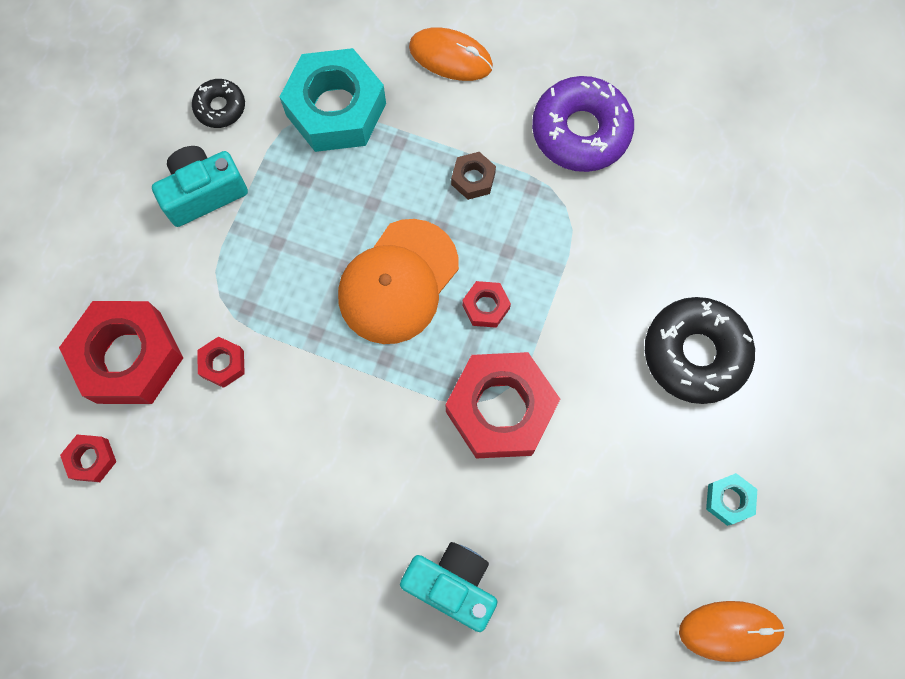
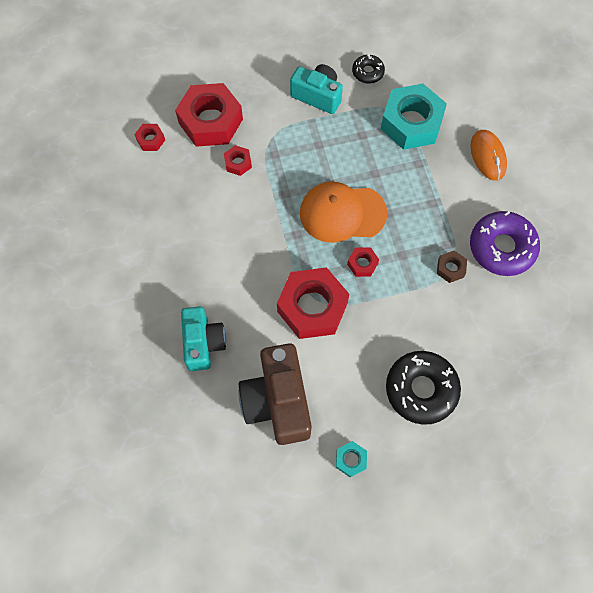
camera: 55 degrees right, 5 degrees down
(473, 179) = (428, 212): brown nut -> brown nut (450, 268)
(597, 540) = (278, 401): none -> brown camera
(730, 630) = (278, 505): orange mouse -> none

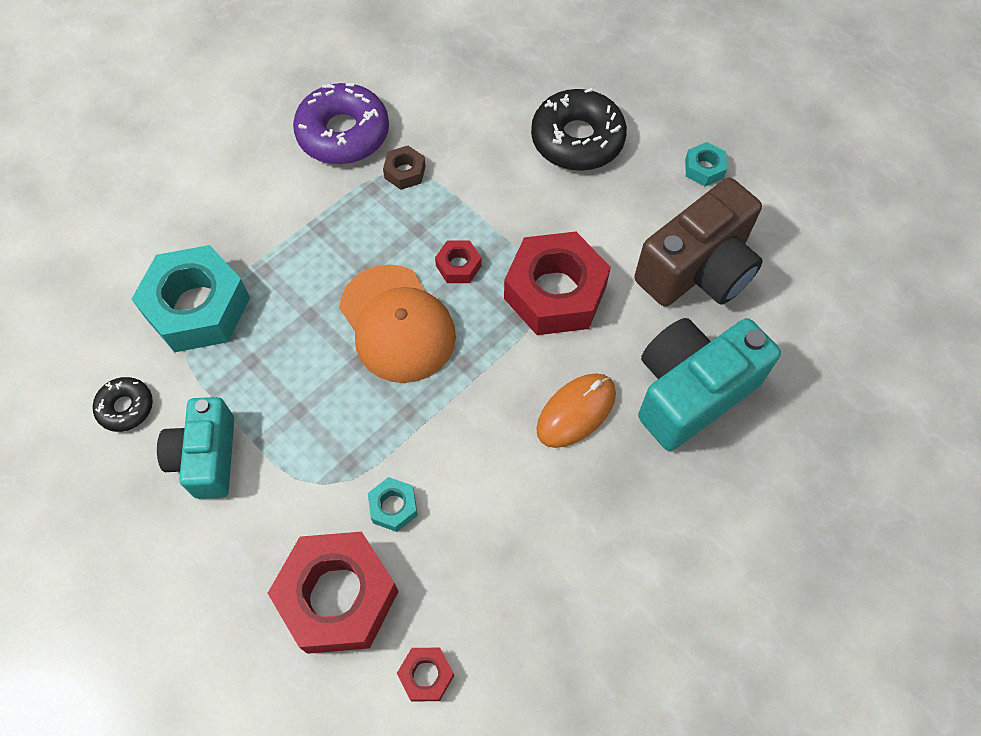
camera: 120 degrees left, 5 degrees down
(203, 343) = (691, 391): turquoise camera -> turquoise camera, size x1.51
(238, 163) = (393, 507): red nut -> turquoise nut
(488, 156) = (210, 197): orange mouse -> orange mouse (576, 411)

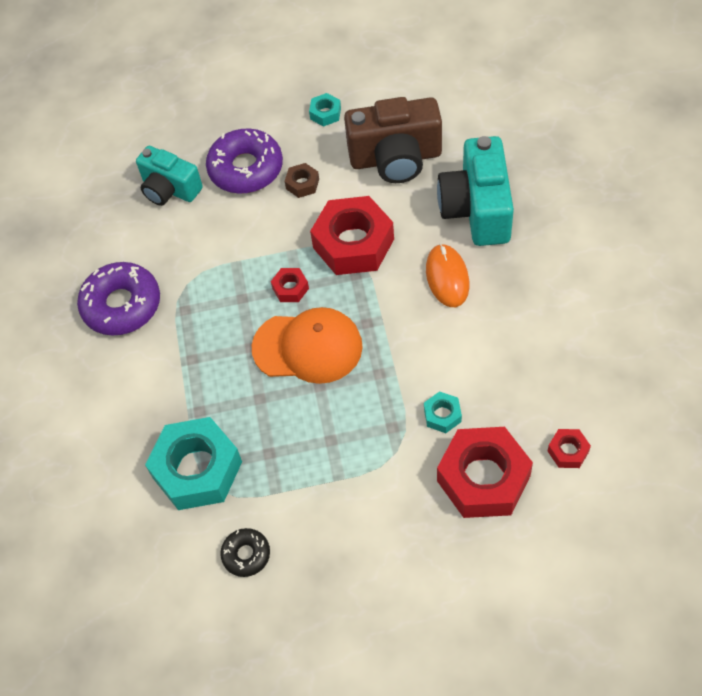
camera: 50 degrees left, 5 degrees down
(207, 457) = (326, 516): turquoise camera -> turquoise camera (170, 189)
(405, 172) = (188, 283): brown nut -> brown nut (302, 184)
(577, 139) = (246, 169): black donut -> purple donut
(697, 269) = (395, 158): brown camera -> brown camera turned 90 degrees clockwise

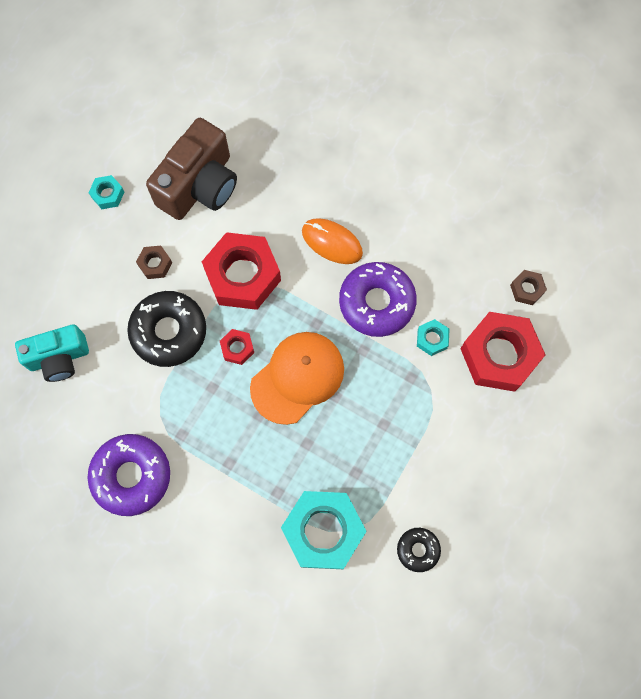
camera: 55 degrees left, 15 degrees up
(246, 169) = (99, 290): purple donut -> purple donut (377, 302)
(258, 235) = (169, 331): none -> black donut
(477, 209) = (297, 175): turquoise camera -> none
(568, 451) = (527, 289): red nut -> brown nut

